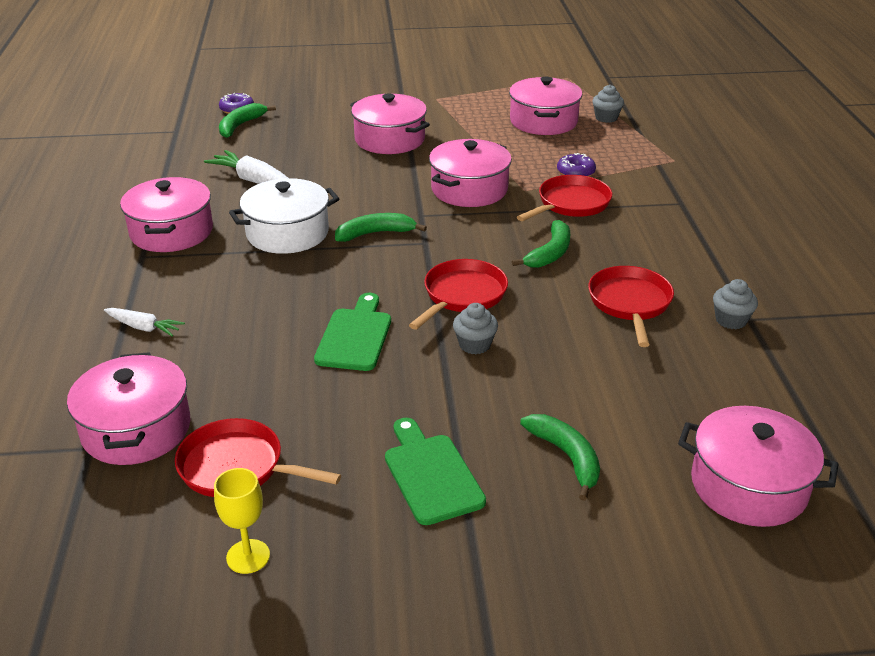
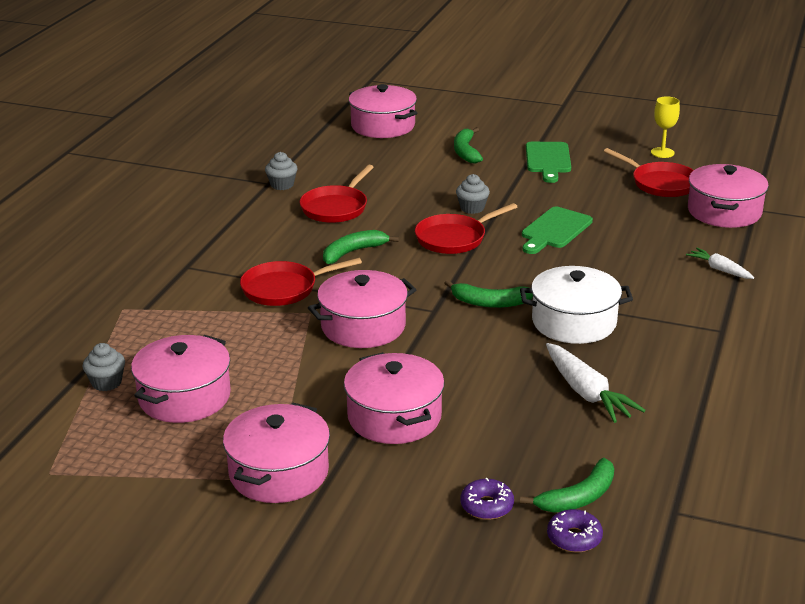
camera: 155 degrees left, 5 degrees down
(171, 232) = (691, 350): pink pot -> pink pot (279, 472)
(575, 172) = (237, 320): purple donut -> purple donut (487, 506)

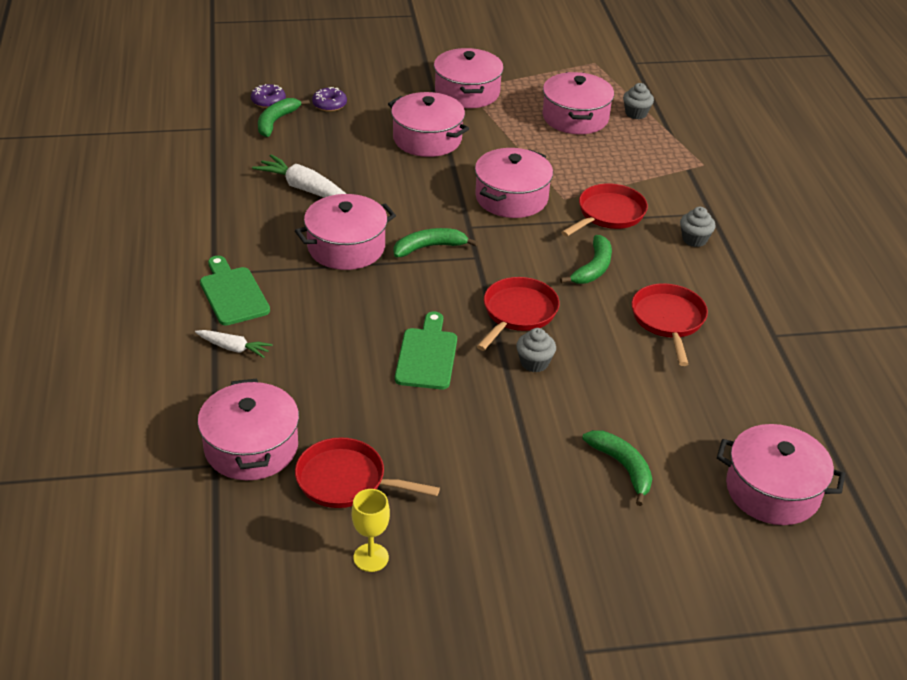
camera: 150 degrees right, 10 degrees up
(282, 185) = (757, 337): grey cupcake -> grey cupcake (694, 239)
(548, 160) = (511, 485): green cutting board -> green cutting board (232, 293)
(574, 322) = (346, 247): white pot -> pink pot

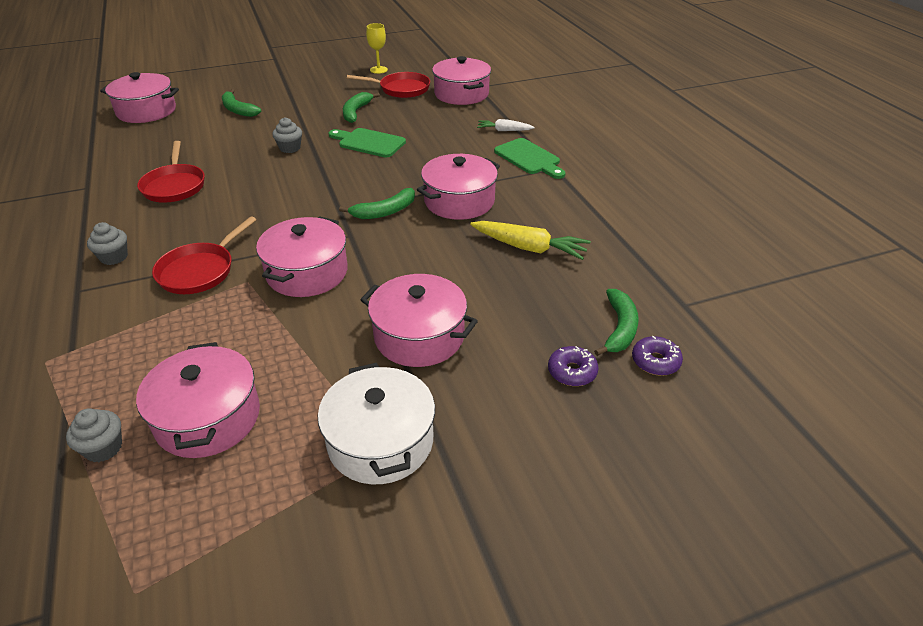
camera: 170 degrees right, 0 degrees up
(304, 188) = (529, 248): white carrot -> yellow carrot
(427, 355) = (369, 143): green cutting board -> green cutting board turned 120 degrees clockwise
(467, 92) = (380, 441): pink pot -> white pot
(517, 313) = (302, 174): red pan -> none
(593, 268) = (230, 216): green banana -> green banana (356, 112)

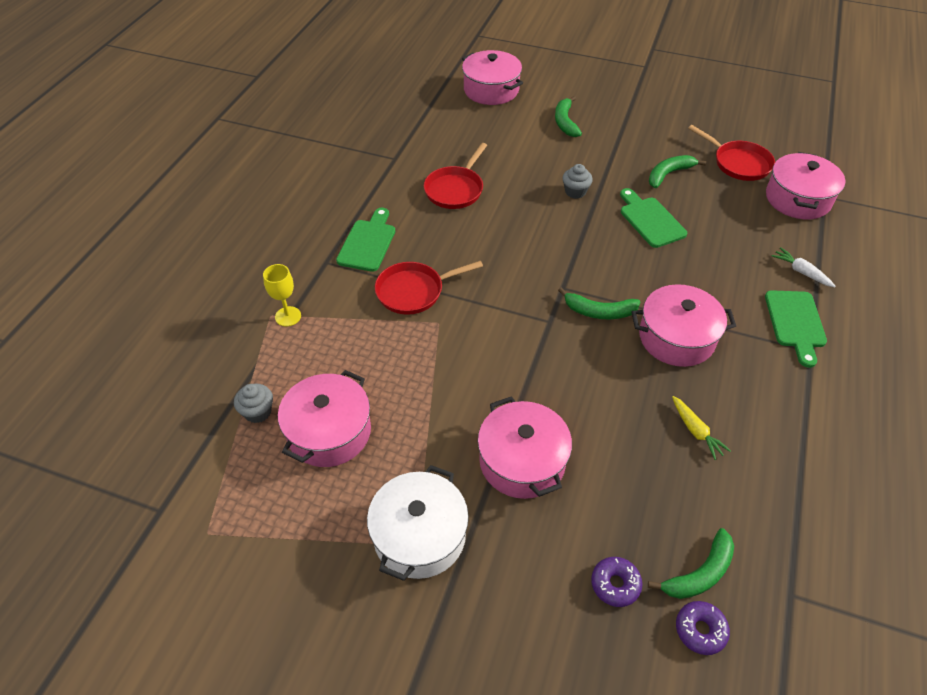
camera: 40 degrees right, 10 degrees up
(114, 257) = (368, 243): grey cupcake -> green cutting board
(307, 272) = (487, 341): pink pot -> none
(378, 70) = (736, 125): yellow goblet -> yellow goblet (288, 316)
(529, 248) = (696, 431): yellow carrot -> yellow carrot, size x0.60

